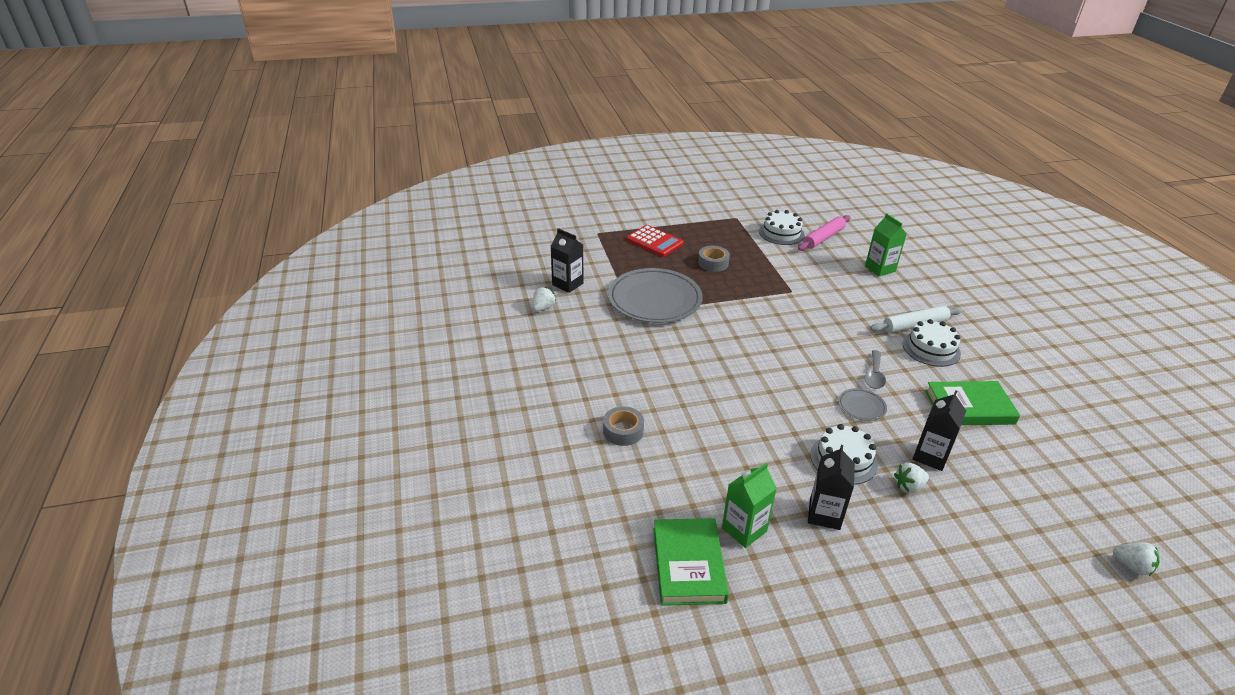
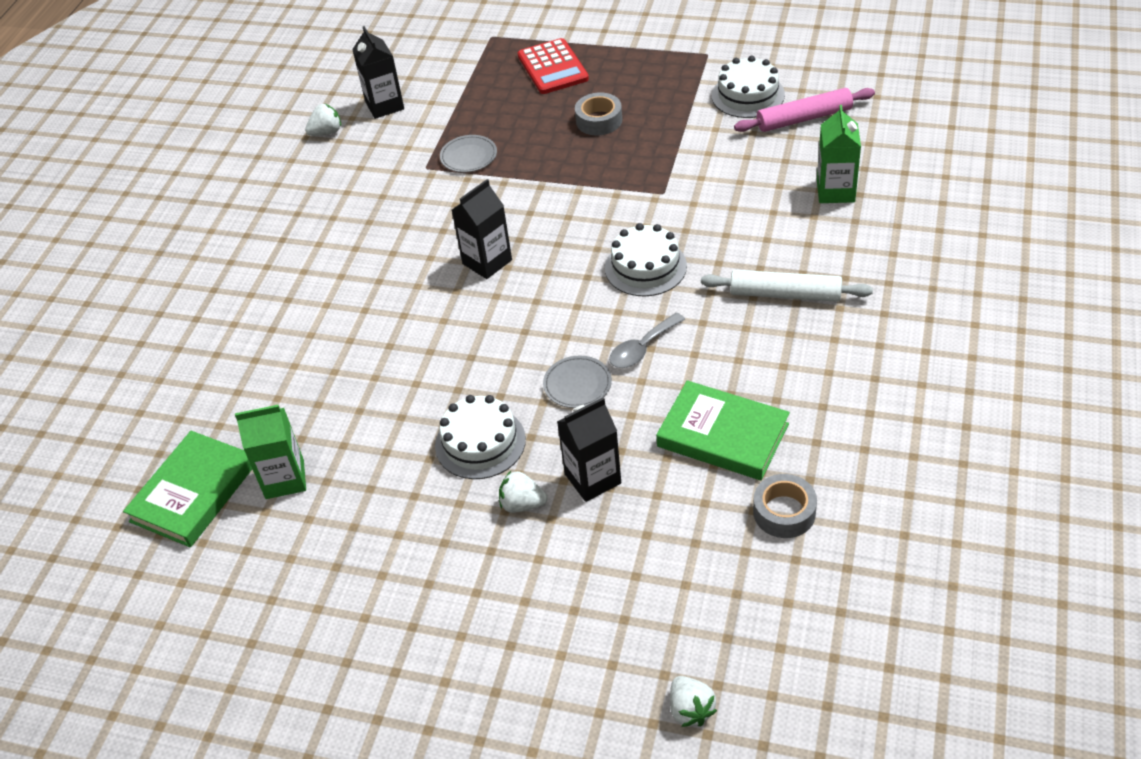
camera: 35 degrees right, 10 degrees up
(623, 431) = (269, 319): grey tape -> grey tape (784, 512)
(654, 299) = (468, 156): grey plate -> grey plate, size x0.43
(824, 514) = (387, 497): black carton -> black carton (487, 262)
(931, 348) = (768, 336): white cake -> white cake (645, 267)

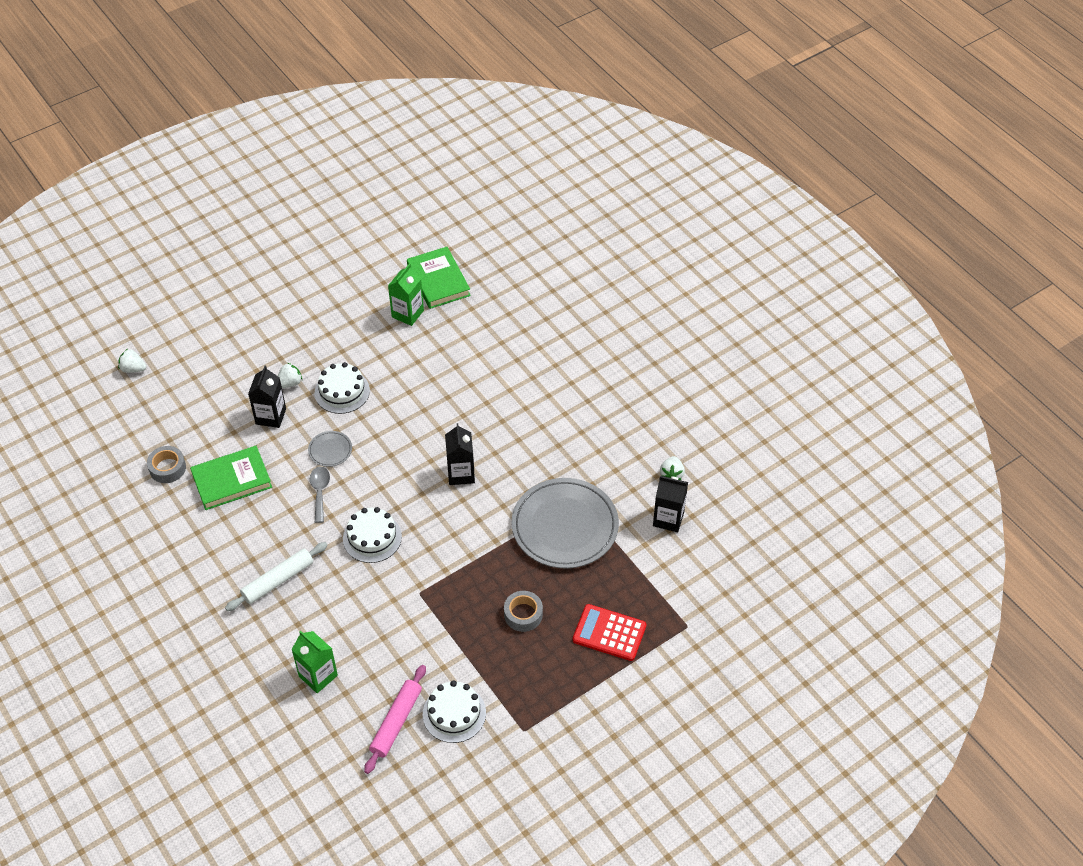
camera: 125 degrees right, 5 degrees up
(468, 156) = (565, 526): grey plate -> grey plate, size x2.35

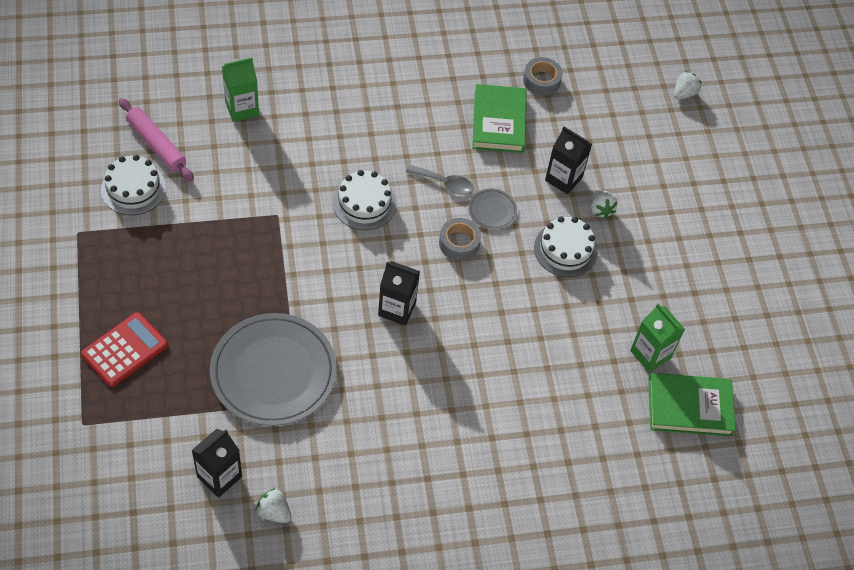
camera: 110 degrees right, 5 degrees up
(278, 580) = (361, 116): white rolling pin -> none
(523, 614) = (196, 287): grey tape -> grey tape (459, 243)

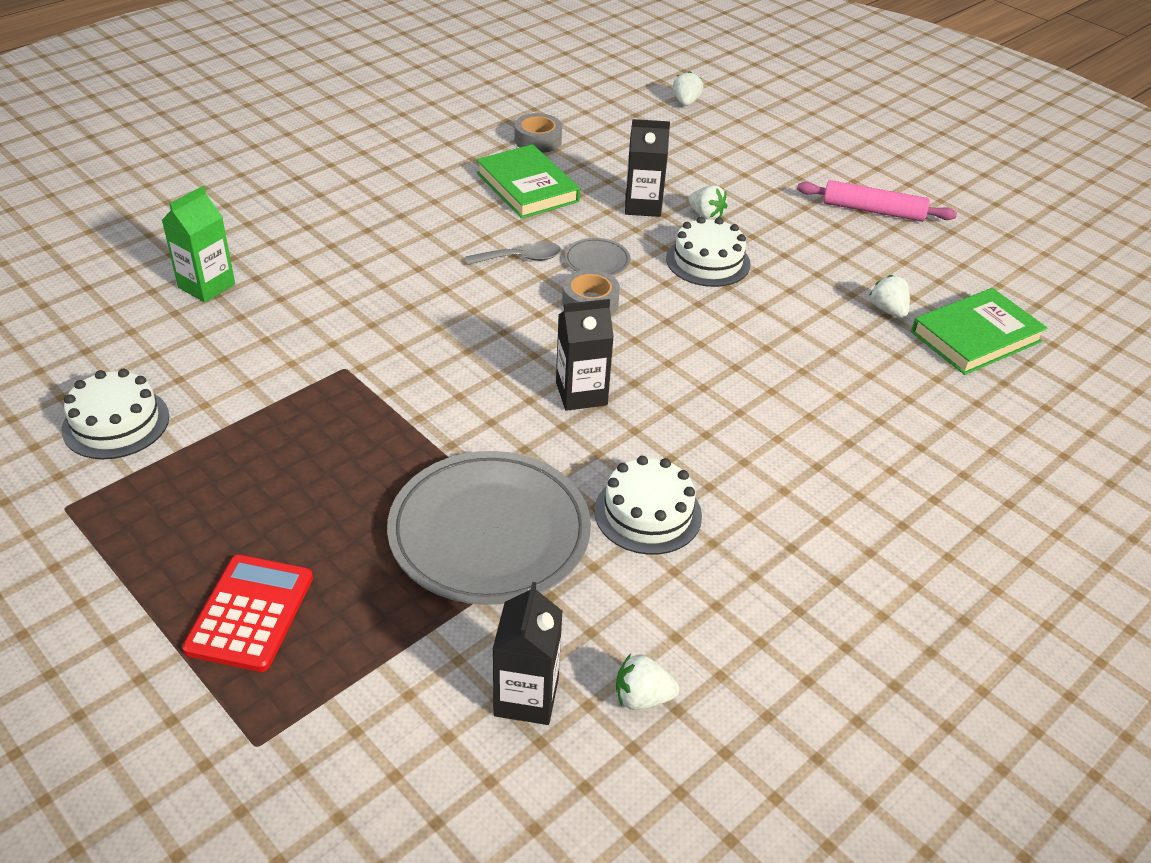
camera: 30 degrees left, 15 degrees down
(156, 144) = (113, 364): pink rolling pin -> pink rolling pin (873, 210)
(364, 203) = (445, 313): white cake -> white cake (648, 513)
(650, 354) = (888, 310): green carton -> white strawberry

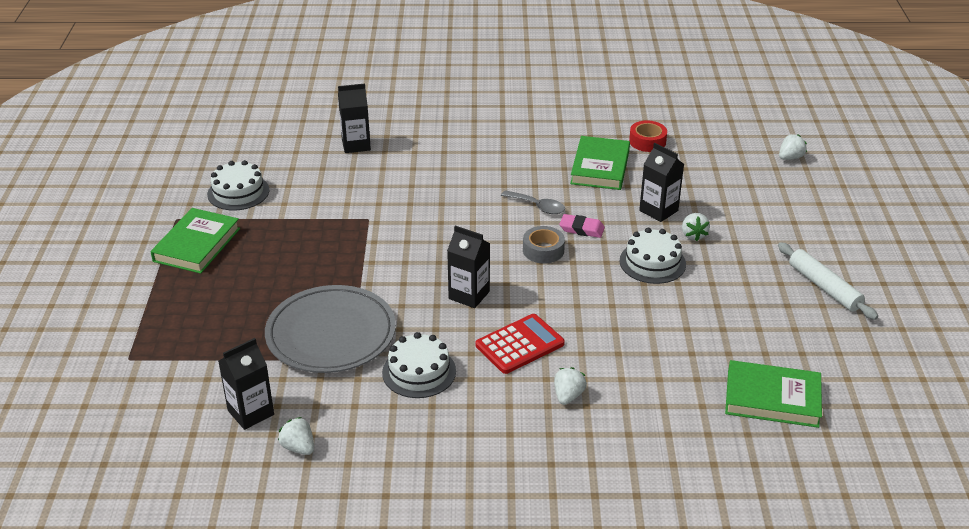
camera: 45 degrees right, 5 degrees down
(147, 525) = (197, 245): none -> green book
(206, 286) = (356, 145): green carton -> black carton
(250, 613) = (190, 306): red calculator -> red calculator (519, 344)
(538, 140) = (647, 141): grey tape -> red tape
(597, 260) = (581, 229): grey plate -> pink eraser
(873, 210) = (824, 287): pink rolling pin -> white rolling pin
(888, 310) = (733, 351): white strawberry -> white strawberry (568, 396)

